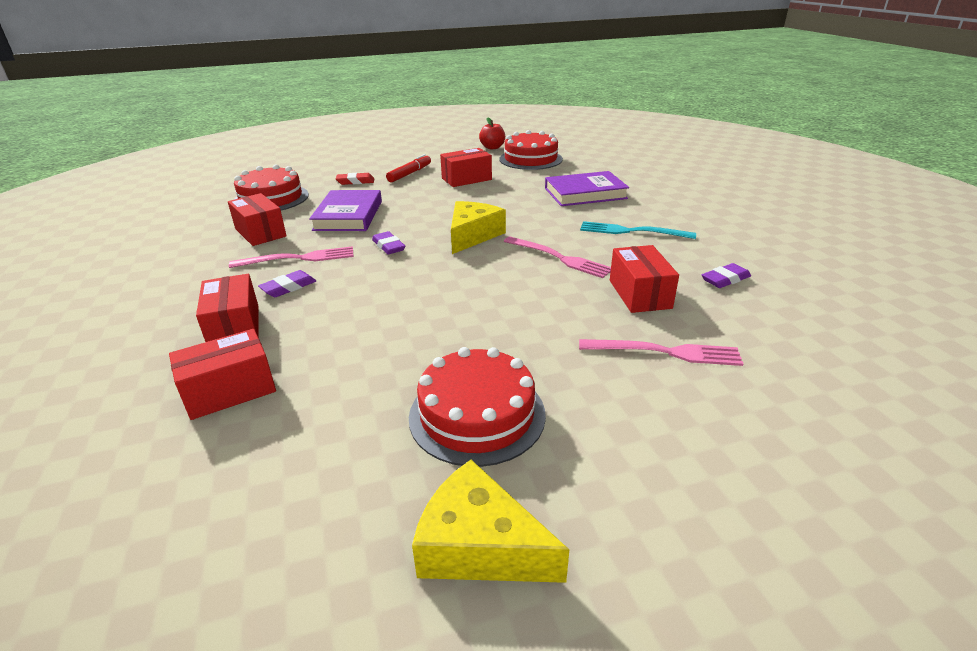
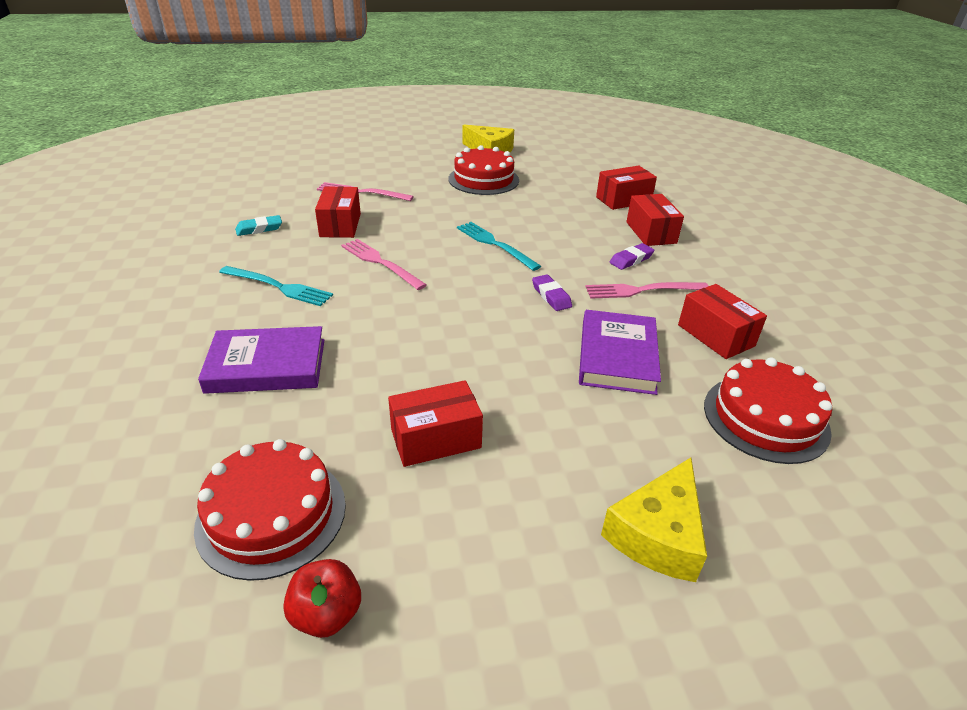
camera: 175 degrees left, 5 degrees up
(355, 182) = (644, 459): red eraser -> none
(409, 173) = (544, 479): red marker -> none
(444, 289) = (494, 244): none -> turquoise fork
(472, 235) = (457, 301): yellow cheese -> yellow cheese (658, 534)
(725, 279) = (259, 229): purple eraser -> turquoise eraser

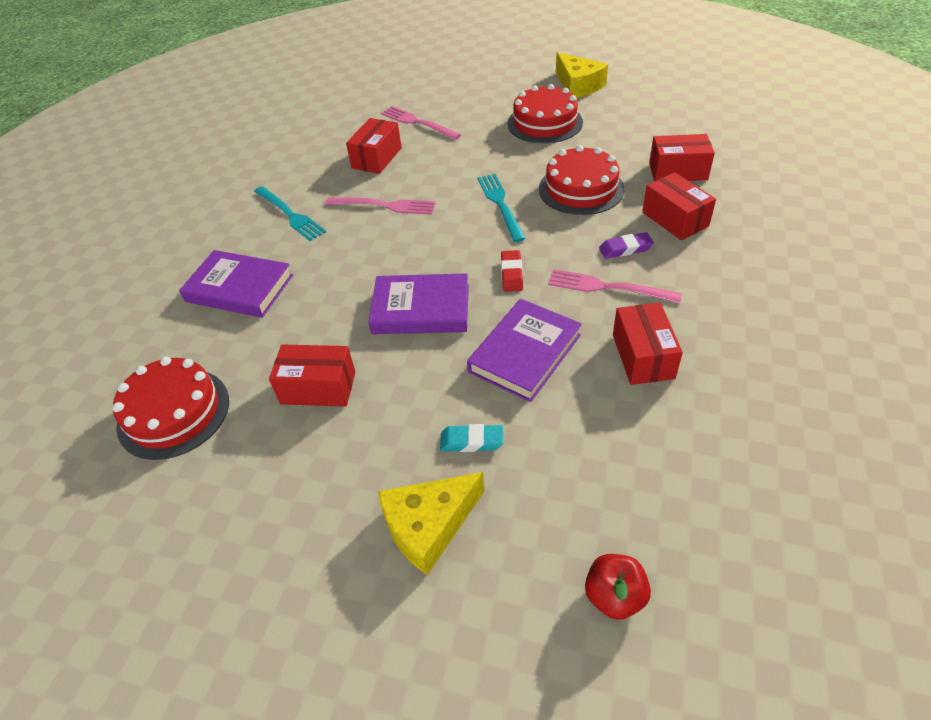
camera: 30 degrees right, 10 degrees up
(259, 229) = (309, 151): turquoise eraser -> turquoise eraser (471, 441)
(327, 614) = (164, 496): red apple -> red apple (614, 596)
(380, 263) = (384, 206): pink fork -> pink fork turned 120 degrees clockwise
(489, 342) = (421, 309): none -> purple book
(551, 296) = (511, 274): purple eraser -> red eraser
(651, 232) = (675, 219): red box -> red box turned 45 degrees counterclockwise
(765, 418) = (617, 456): red cake -> red cake (581, 189)

